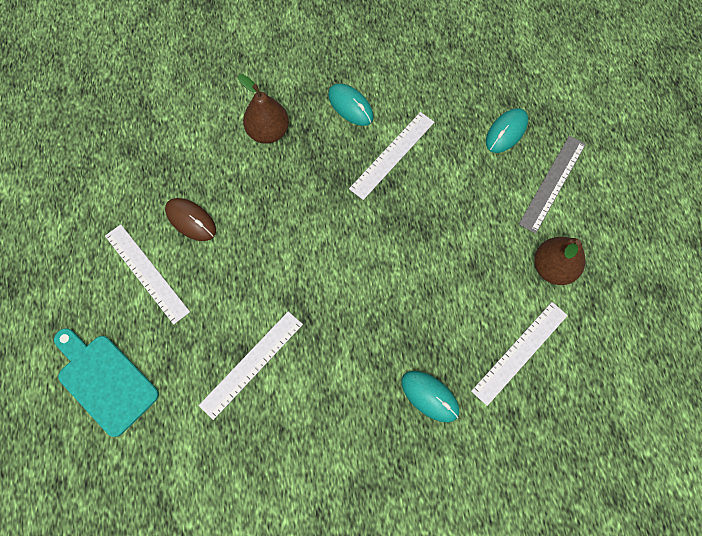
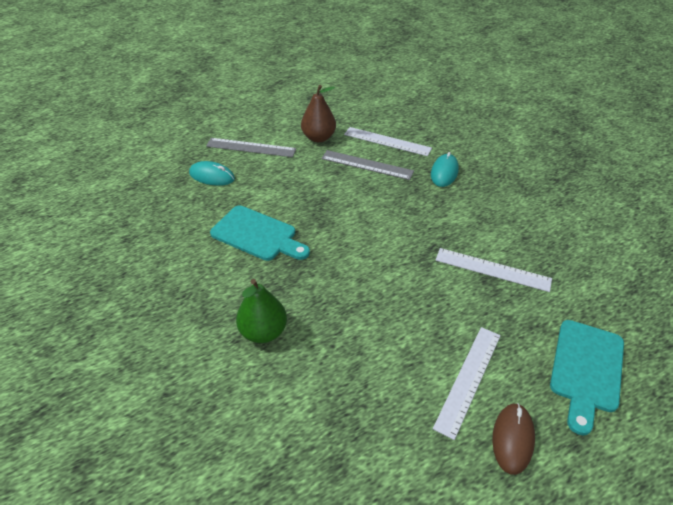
camera: 110 degrees left, 25 degrees down
(191, 220) = (393, 363): brown mouse -> brown mouse (513, 439)
(268, 132) = (263, 332): brown pear -> green pear
(350, 106) = (213, 276): turquoise mouse -> none
(392, 155) = (257, 235): white ruler -> turquoise cutting board
(475, 305) = (367, 165): none -> grey ruler

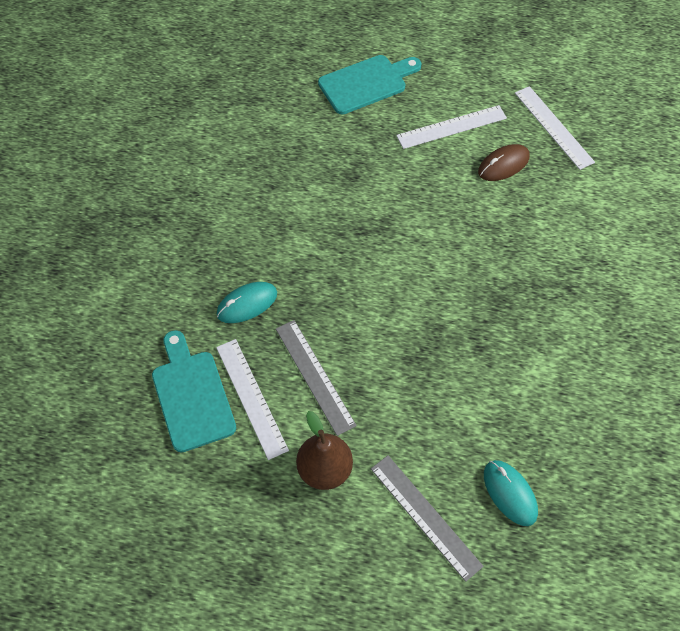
camera: 140 degrees left, 15 degrees up
(257, 235) = (514, 359): turquoise cutting board -> turquoise cutting board (191, 395)
(263, 332) = (575, 254): green pear -> none
(492, 269) = (337, 180): white ruler -> white ruler (553, 127)
(513, 439) = (462, 84): brown mouse -> brown mouse (503, 165)

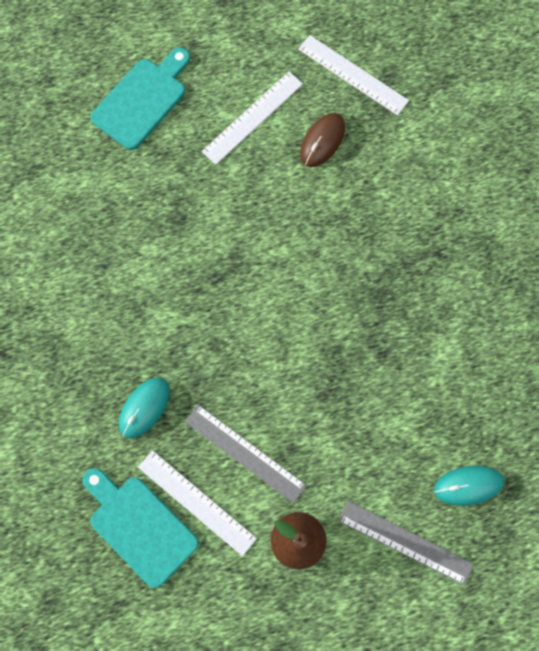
camera: 25 degrees left, 15 degrees up
(510, 493) = (468, 485): turquoise mouse -> turquoise mouse turned 45 degrees counterclockwise

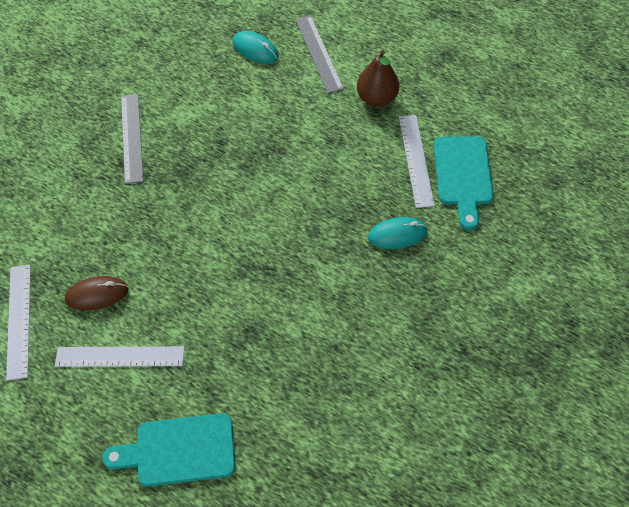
camera: 135 degrees left, 15 degrees down
(245, 453) = (360, 160): grey ruler -> grey ruler (131, 138)

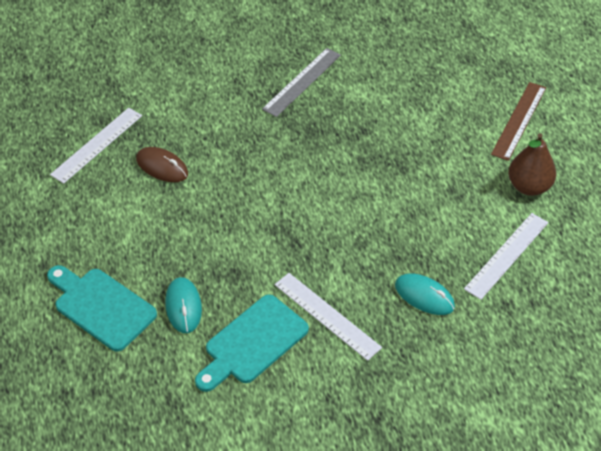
camera: 45 degrees right, 10 degrees down
(120, 357) = (131, 217): white ruler -> white ruler (327, 316)
(255, 49) = (469, 83): turquoise mouse -> turquoise mouse (183, 306)
(319, 53) = (519, 120): grey ruler -> brown ruler
(463, 175) = (534, 297): turquoise cutting board -> turquoise cutting board (252, 343)

